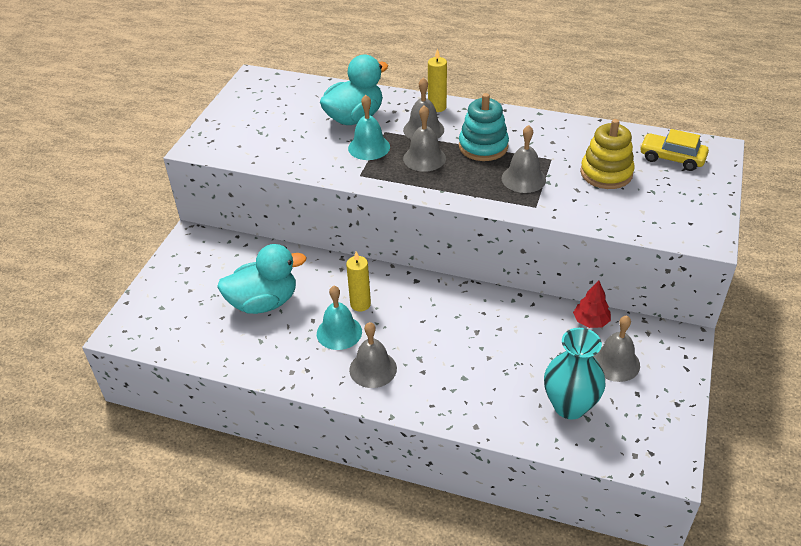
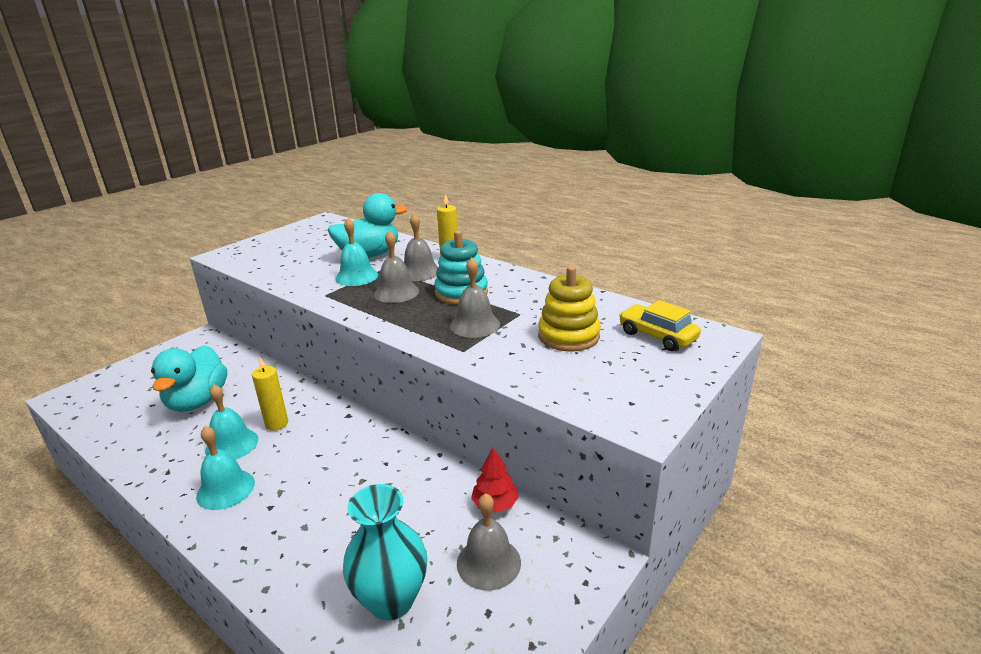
camera: 20 degrees right, 15 degrees down
(264, 302) = (197, 401): turquoise duck -> turquoise duck turned 90 degrees clockwise
(373, 369) = (225, 489): grey bell -> turquoise bell

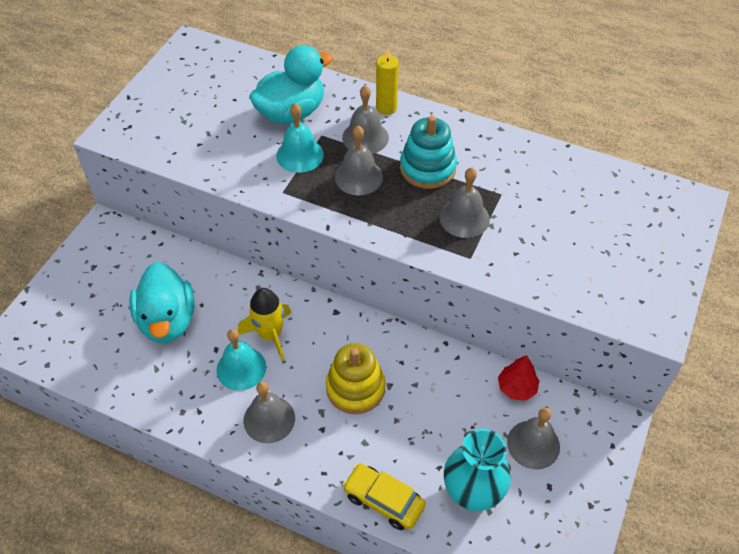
camera: 15 degrees left, 25 degrees up
(225, 489) = (269, 419): turquoise bell -> grey bell
(276, 424) = (270, 335): yellow candle -> yellow rocket
(568, 336) = (559, 221): yellow stacking toy -> yellow stacking toy (355, 388)
(657, 336) = (639, 209): yellow car -> yellow car (383, 500)

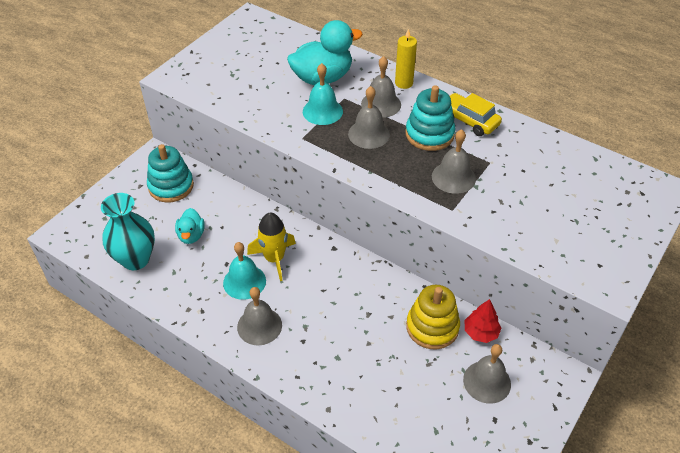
camera: 10 degrees right, 5 degrees down
(131, 262) = (171, 186): none -> turquoise stacking toy
(167, 320) = (191, 235): turquoise duck -> turquoise duck, size x0.54
(355, 388) = (338, 312): yellow stacking toy -> yellow stacking toy (432, 327)
(383, 500) = (344, 407): yellow car -> yellow car (469, 121)
(472, 493) = (424, 413): turquoise vase -> turquoise vase (135, 259)

